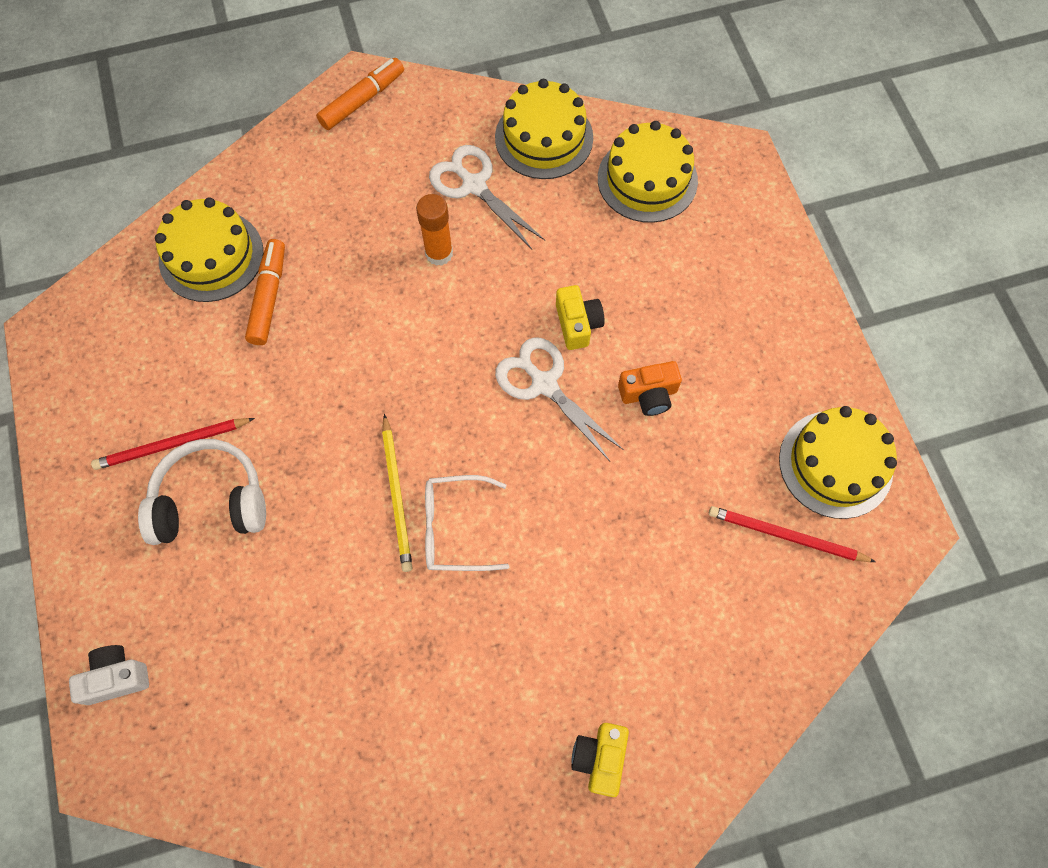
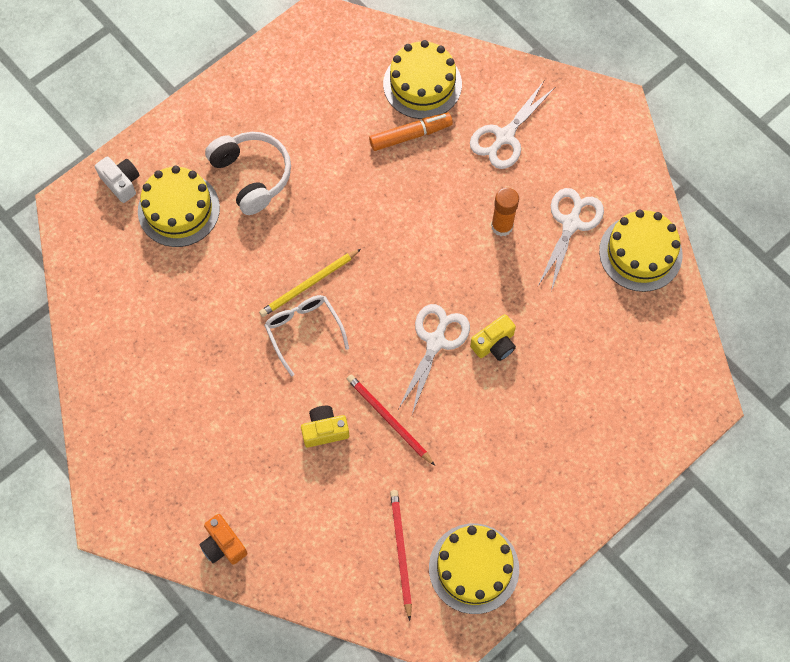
camera: 65 degrees right, 0 degrees up
(172, 444) = (278, 133): red pencil -> red pencil (389, 419)
(331, 202) = (504, 137): none -> white scissors
(362, 100) = (601, 114): orange marker -> none
(600, 758) = (193, 487): yellow camera -> yellow camera (324, 430)
(647, 179) = (645, 342): yellow cake -> yellow cake (178, 209)
(648, 394) = (463, 416): orange camera -> orange camera (223, 544)

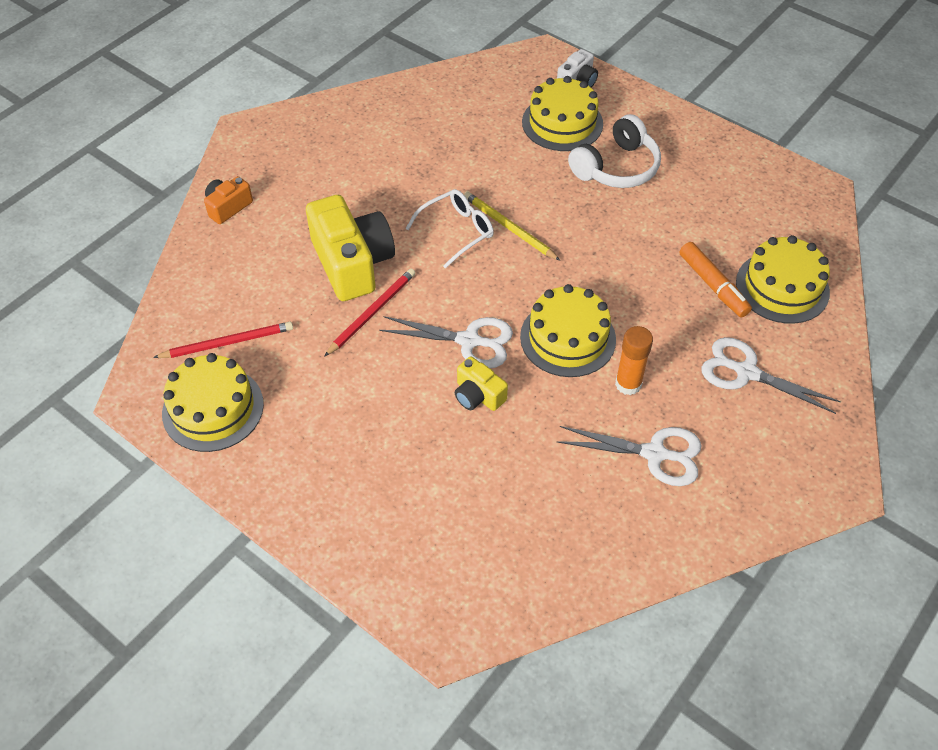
camera: 80 degrees right, 15 degrees down
(324, 430) = (352, 263): yellow camera -> yellow camera, size x1.99
(640, 253) = (638, 536): yellow cake -> yellow cake (568, 338)

